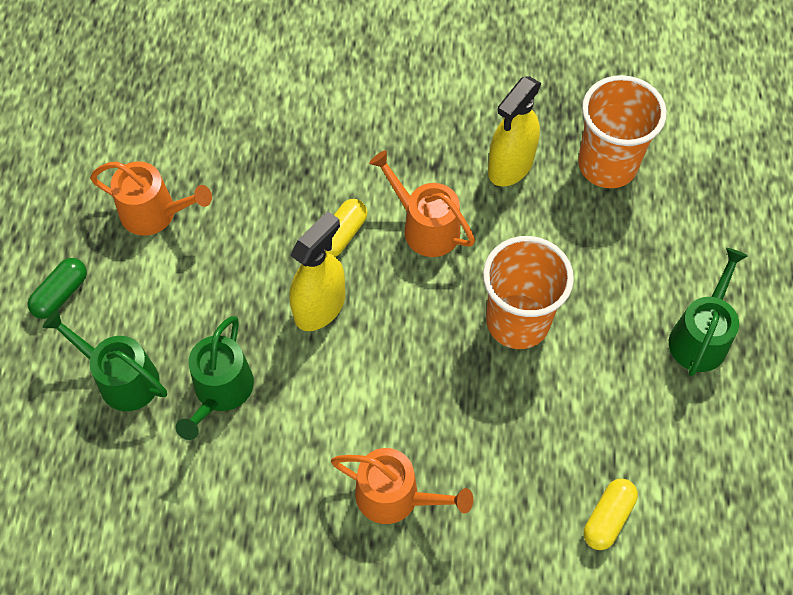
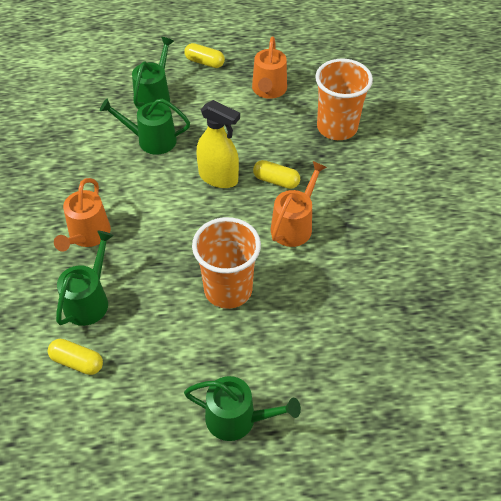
camera: 80 degrees right, 10 degrees down
(61, 294) = (204, 62): green capsule -> yellow capsule
(510, 166) = (362, 271): yellow spray bottle -> none
(512, 499) = (89, 300): none -> green watering can
(607, 165) = (385, 337): orange cup -> orange cup (337, 128)

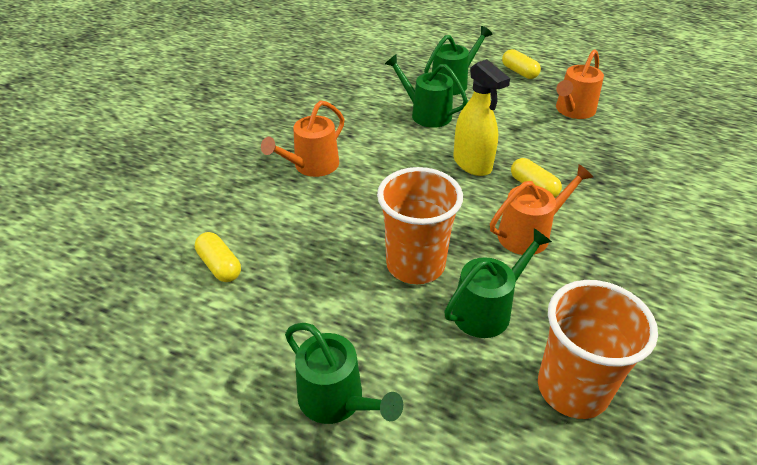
camera: 30 degrees right, 10 degrees down
(89, 300) = (272, 218): green watering can -> green watering can (487, 310)
(337, 128) = (633, 164): orange cup -> orange cup (572, 389)

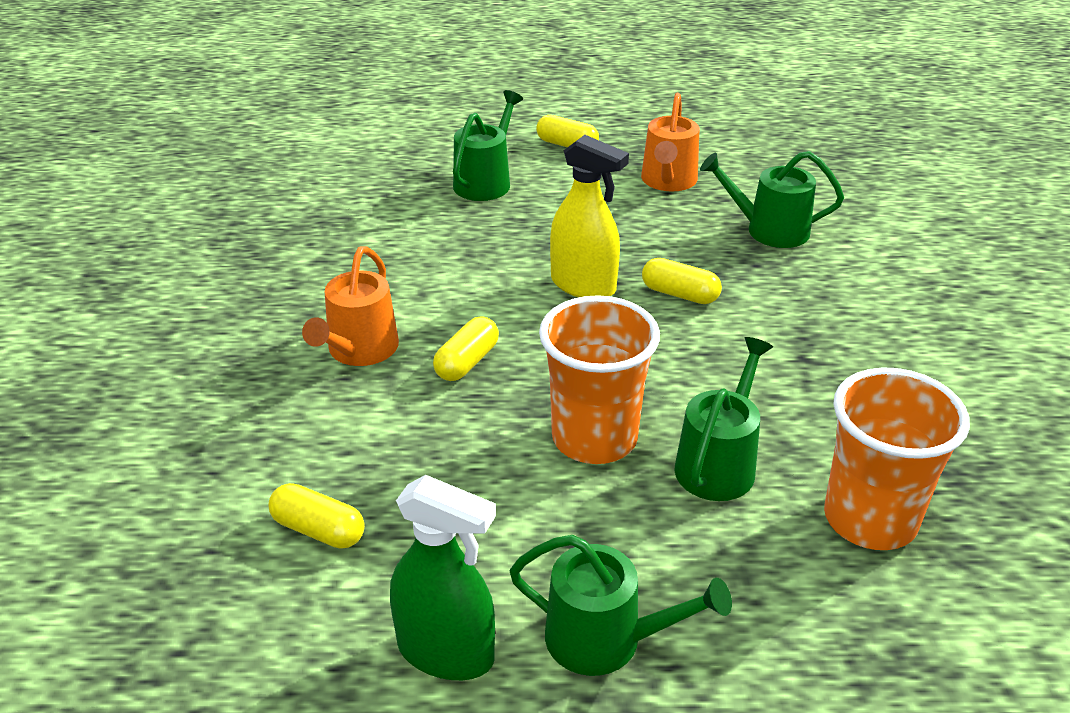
camera: 25 degrees left, 5 degrees down
(238, 368) = (446, 652): none -> green spray bottle
(369, 191) = (467, 362): none -> yellow capsule
(426, 114) = (477, 234): green watering can -> green watering can (769, 230)
(529, 234) = (711, 355): orange watering can -> none

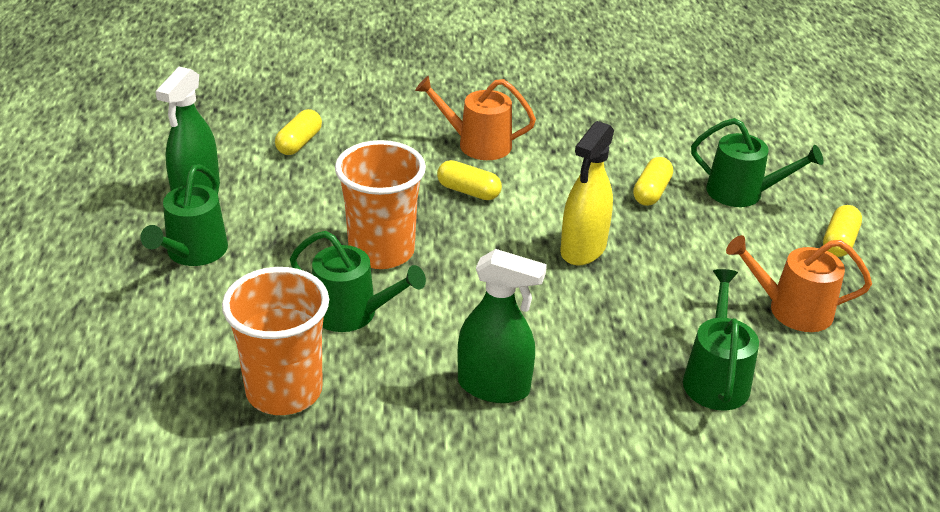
camera: 85 degrees right, 0 degrees up
(680, 294) = (581, 306): yellow capsule -> yellow capsule (651, 192)
(816, 358) = (494, 387): none -> green spray bottle

